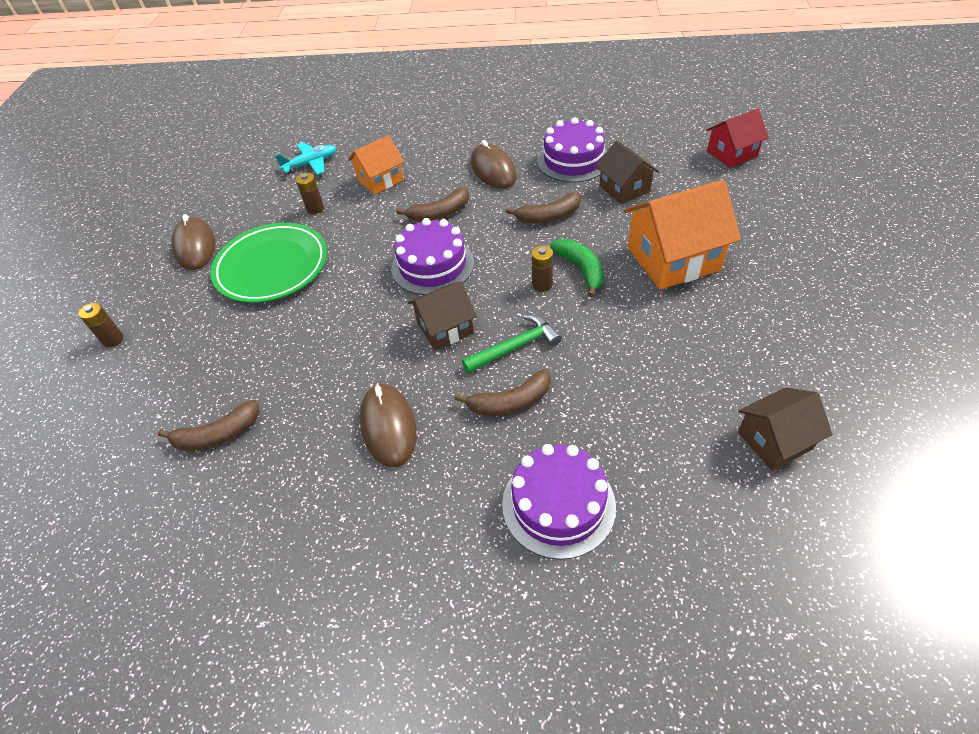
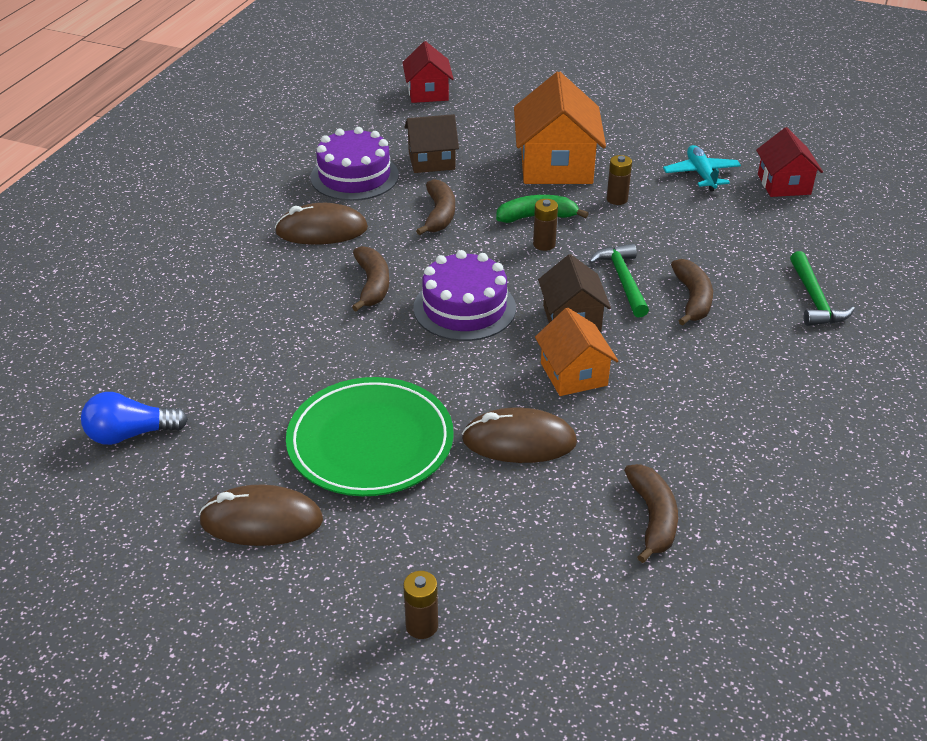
camera: 75 degrees left, 10 degrees down
(259, 174) = (131, 434): none -> blue light bulb
(310, 164) = (157, 377): turquoise plane -> turquoise plane (701, 174)
(315, 209) = (273, 386): brown battery -> brown battery (617, 199)
(380, 180) = (259, 319): orange house -> orange house (573, 374)
(388, 426) = (692, 381): brown mouse -> brown mouse (519, 441)
(558, 504) = (814, 299): purple cake -> green hammer
(774, 440) = (784, 184): brown house -> red house

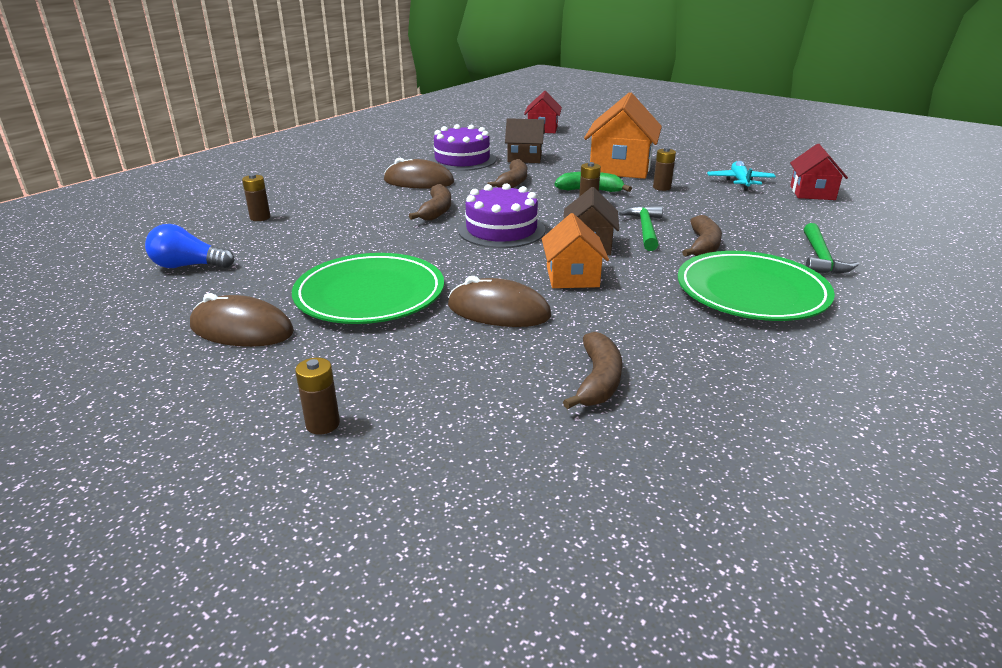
camera: 15 degrees right, 10 degrees down
(161, 333) = (260, 217): none -> brown battery
(759, 365) = (751, 292): none -> green plate

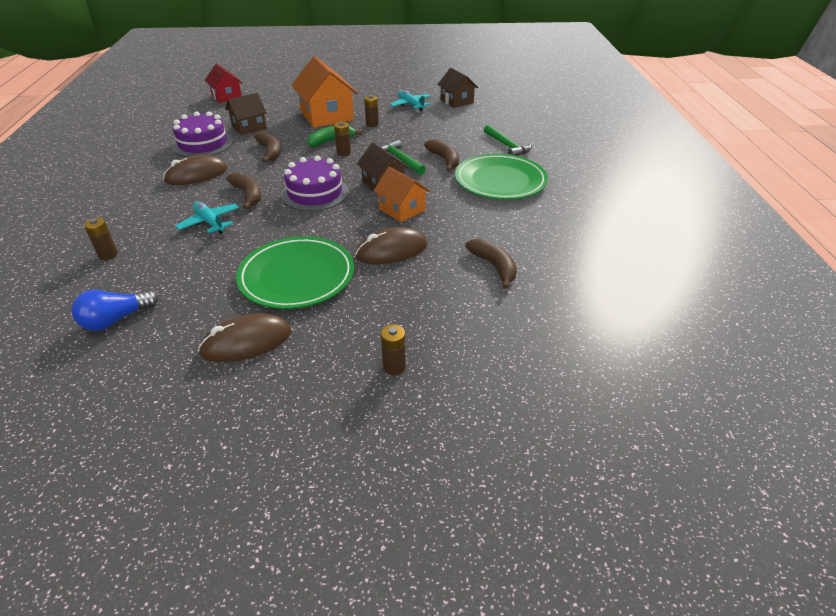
camera: 40 degrees left, 10 degrees up
(370, 222) = (210, 223): none -> turquoise plane
(812, 193) = (456, 101): red house -> brown house

